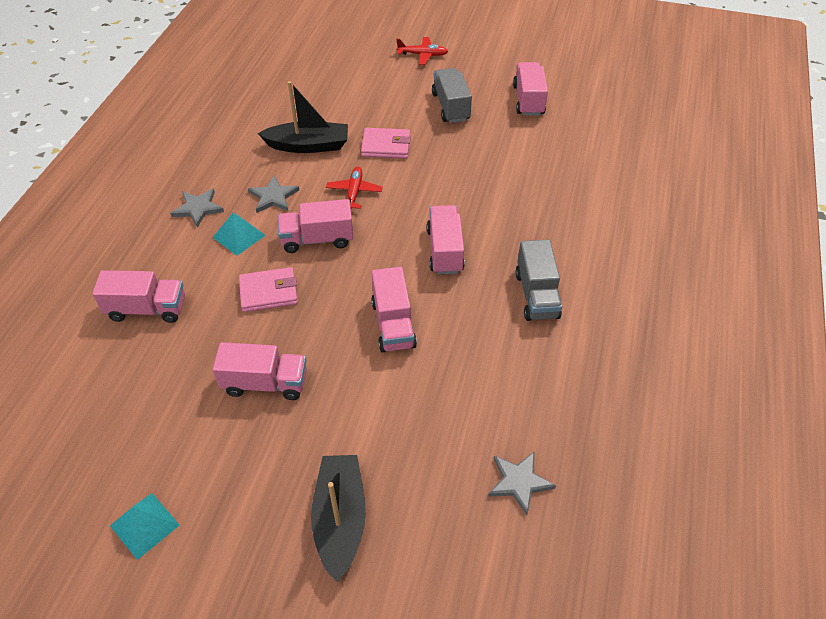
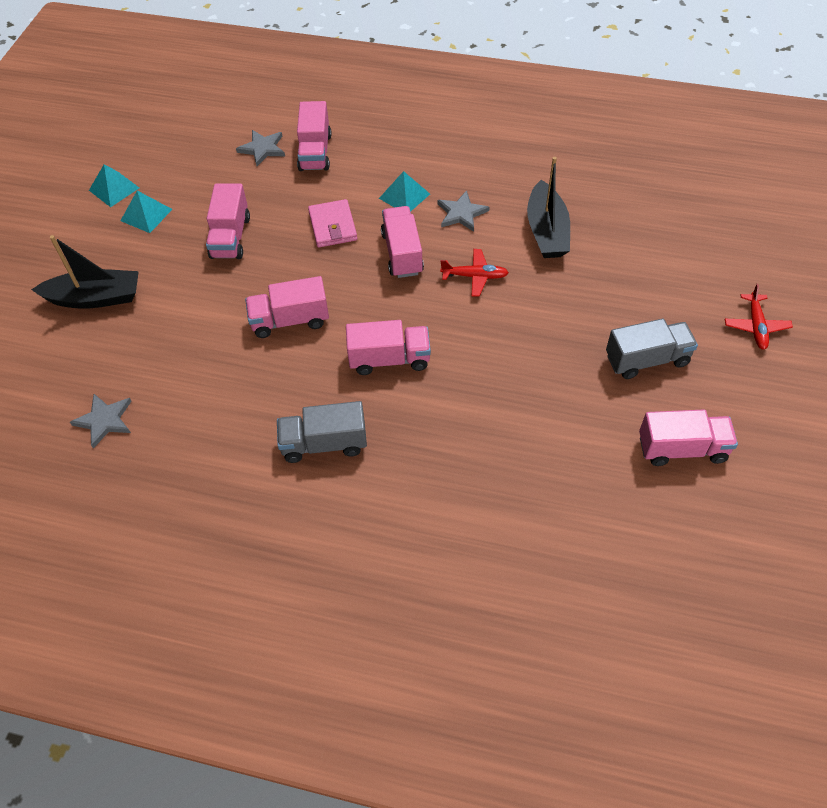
camera: 90 degrees right, 5 degrees up
(198, 208) = (440, 162): grey star -> grey star (262, 149)
(206, 478) = (146, 215): none -> turquoise pyramid
(386, 146) = (557, 299): pink wallet -> none

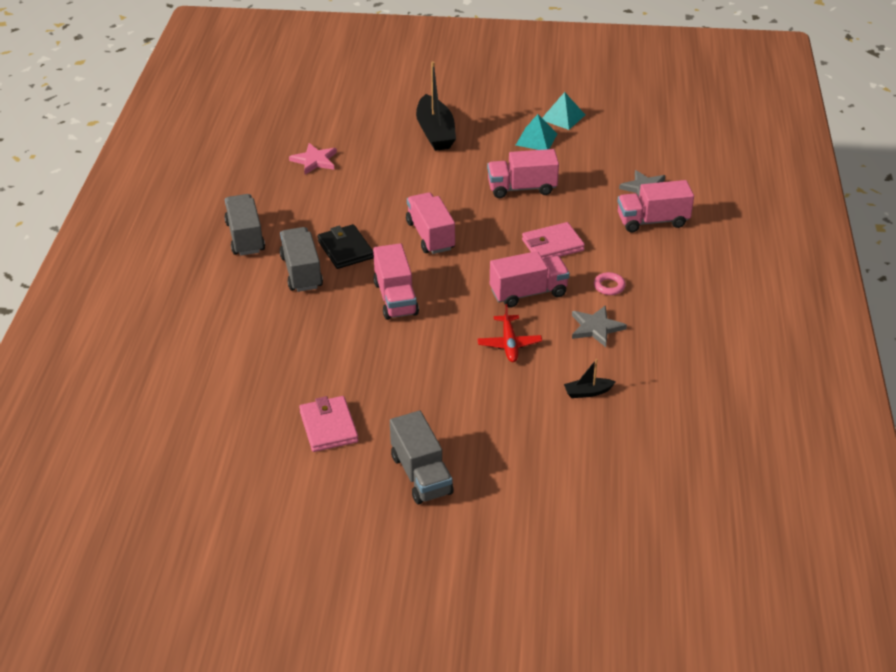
camera: 80 degrees right, 15 degrees down
(104, 420) = (314, 160): grey star -> pink star
(241, 501) = (245, 237): none -> grey truck
(293, 399) = (345, 249): none -> black wallet
(404, 196) = (609, 286): turquoise pyramid -> pink ring
(546, 231) = (588, 392): black boat -> black boat, size x0.47
(580, 430) = (328, 427): none -> pink wallet
(682, 449) = (312, 501): pink truck -> none
(756, 326) = (484, 568): red plane -> none

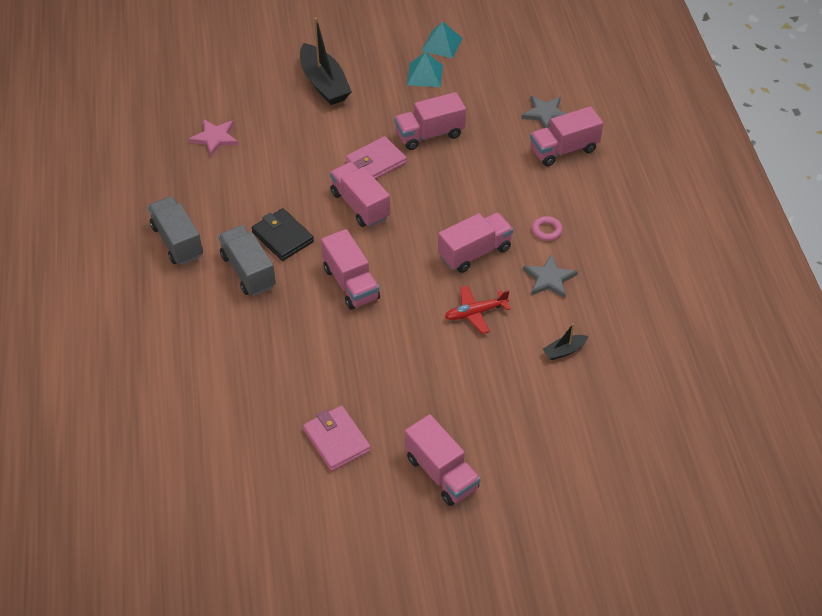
camera: 15 degrees left, 10 degrees up
(421, 475) = (441, 473): grey truck -> pink truck
(509, 344) = (475, 313): red plane -> red plane turned 90 degrees clockwise
(552, 245) = (480, 194): pink wallet -> pink wallet (376, 162)

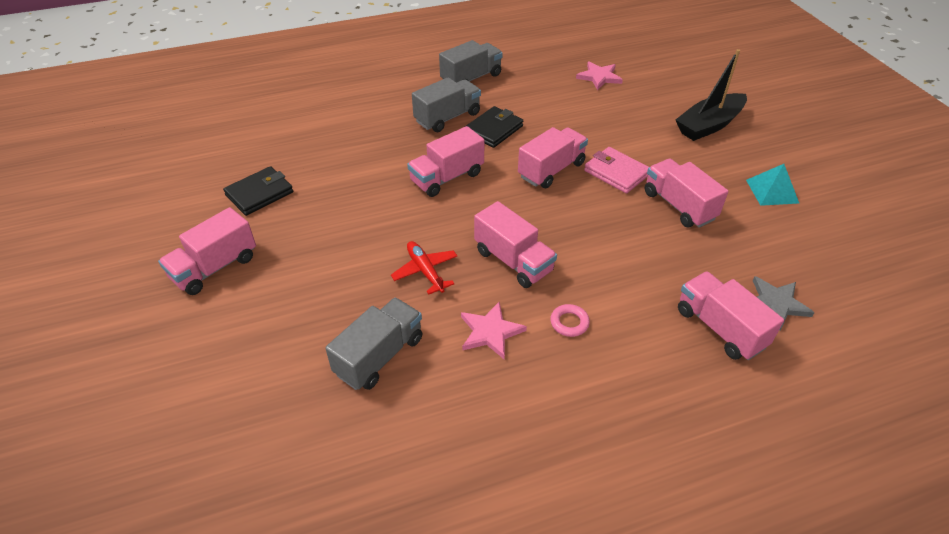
camera: 80 degrees right, 5 degrees down
(336, 440) = (259, 194): pink wallet -> black wallet
(441, 44) = (833, 198): turquoise pyramid -> none
(549, 279) = (490, 332): grey star -> pink star
(564, 351) = (379, 356): black boat -> grey truck

